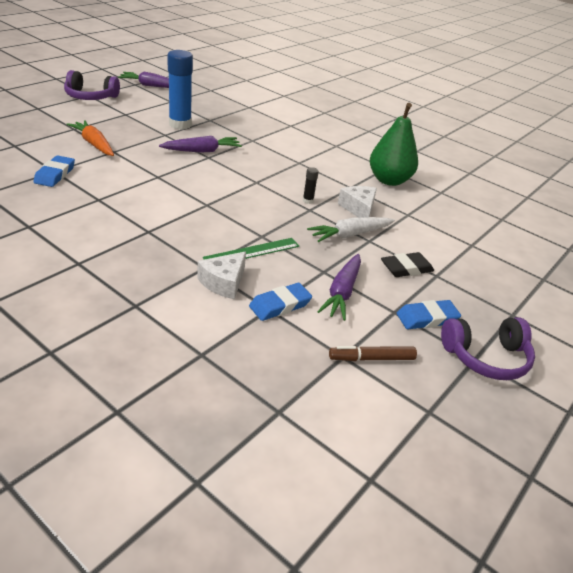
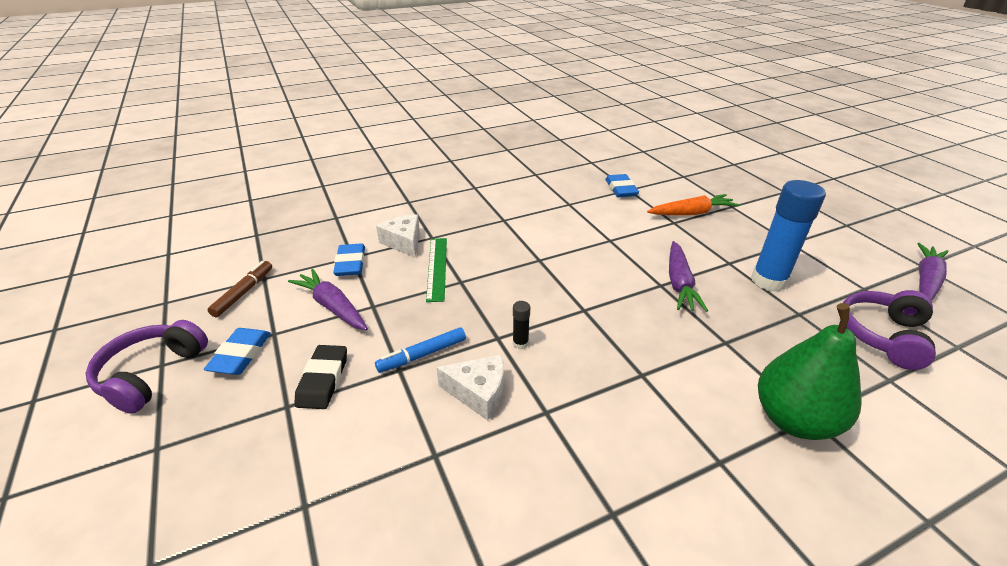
camera: 120 degrees right, 0 degrees up
(55, 174) = (621, 189): blue eraser -> blue eraser turned 45 degrees clockwise
(90, 97) = (841, 225): purple headphones -> purple headphones (883, 335)
(350, 235) = (422, 355): white carrot -> blue marker
(389, 180) = (557, 488): green pear -> green pear (793, 419)

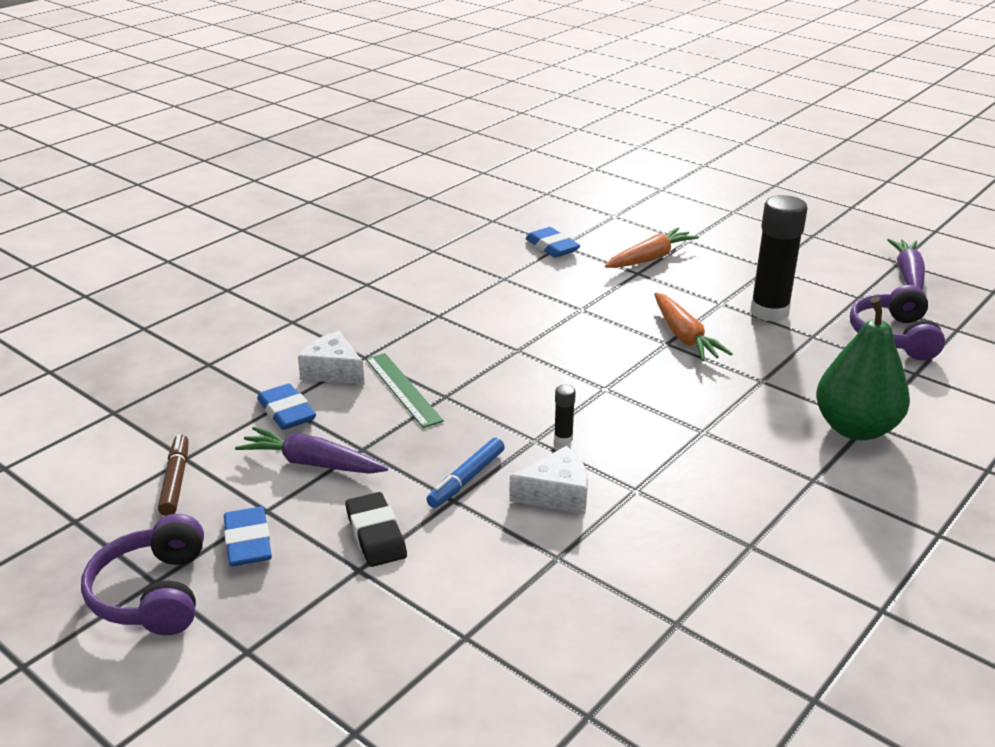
camera: 25 degrees left, 5 degrees down
(679, 283) = (684, 336): purple carrot -> orange carrot
(768, 281) = (769, 312): blue glue stick -> black glue stick

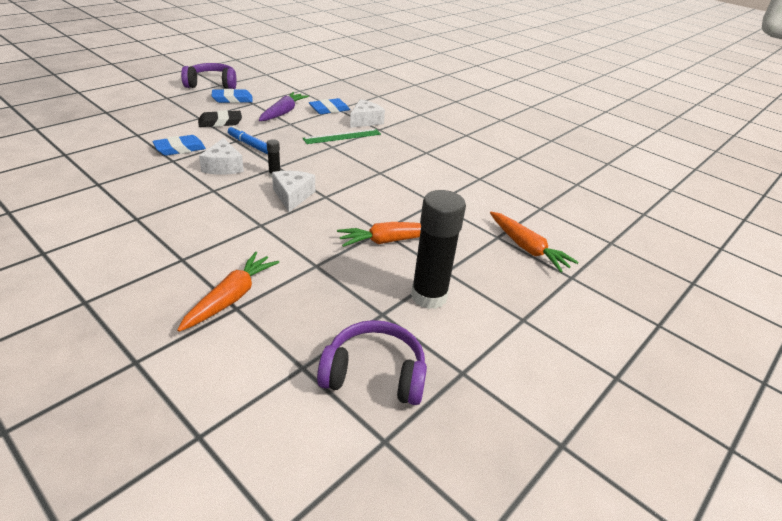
camera: 90 degrees right, 5 degrees up
(176, 481) = (283, 88): brown marker -> none
(552, 247) = (536, 203): blue eraser -> blue eraser (180, 149)
(617, 415) = (292, 196): none -> white cheese
(855, 428) = (231, 298): green pear -> orange carrot
(908, 275) = (523, 441): purple carrot -> none

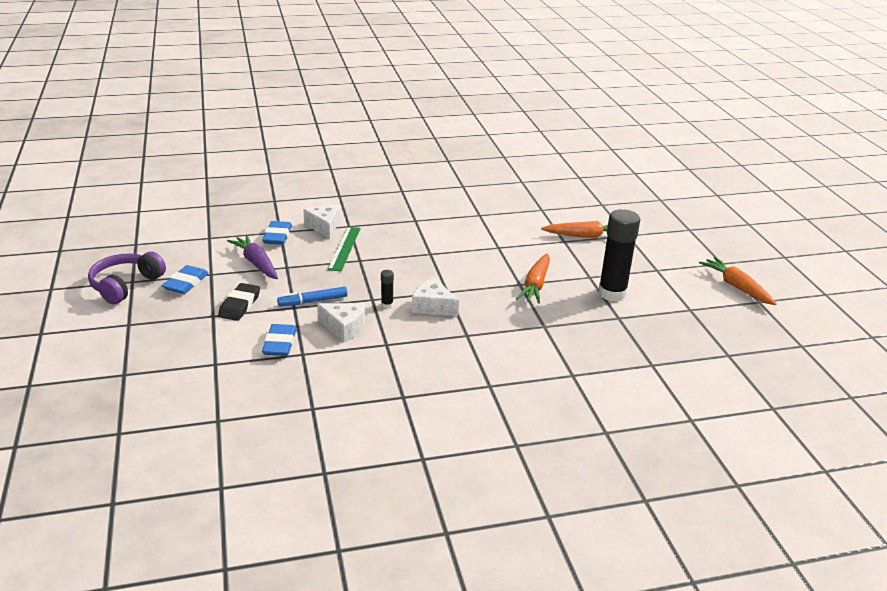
camera: 55 degrees left, 5 degrees down
(231, 298) = (558, 374): orange carrot -> orange carrot (736, 287)
(374, 374) = (673, 340): purple headphones -> none

